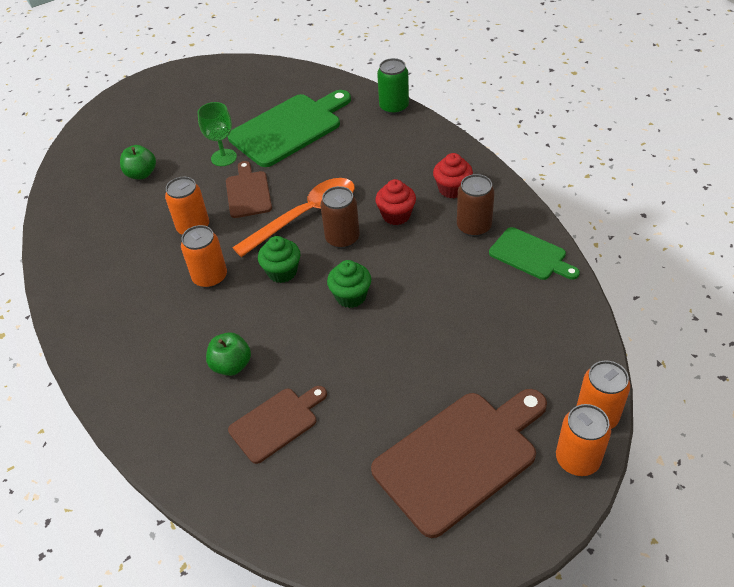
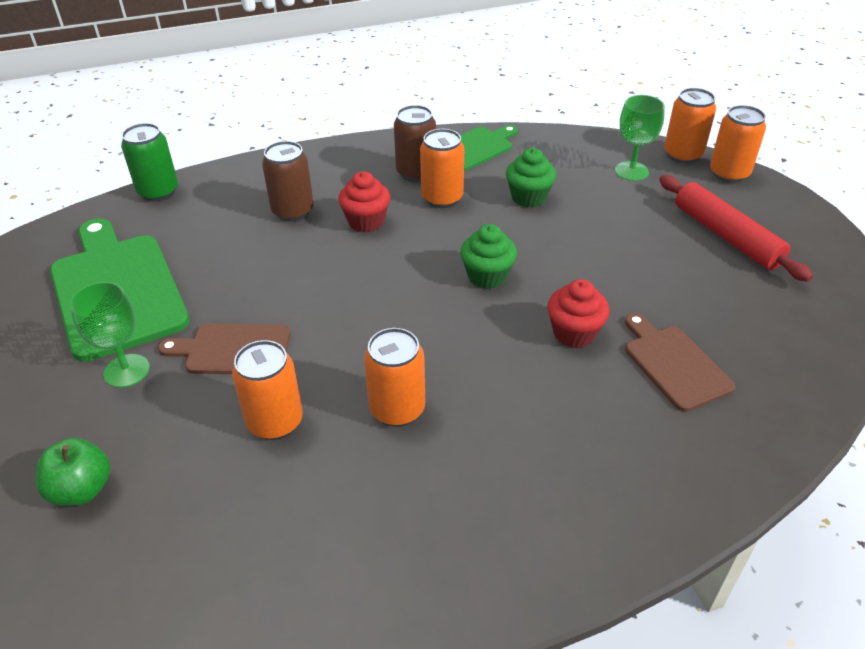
camera: 80 degrees left, 5 degrees down
(231, 365) = (574, 399): green apple -> none
(282, 272) = (419, 331): green cupcake -> green cupcake (528, 197)
(305, 216) = (321, 297): orange spoon -> none
(342, 238) = (383, 270): brown can -> brown can (293, 211)
(443, 250) = (442, 198): none -> orange can
(452, 189) = (346, 176): red cupcake -> red cupcake (574, 333)
(460, 457) = (726, 236): brown cutting board -> red rolling pin
(543, 374) = (631, 171): none -> green goblet

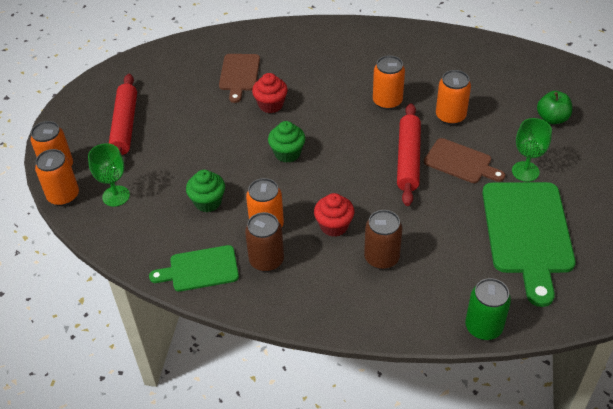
camera: 150 degrees left, 5 degrees up
(314, 326) = (408, 159): none -> red rolling pin

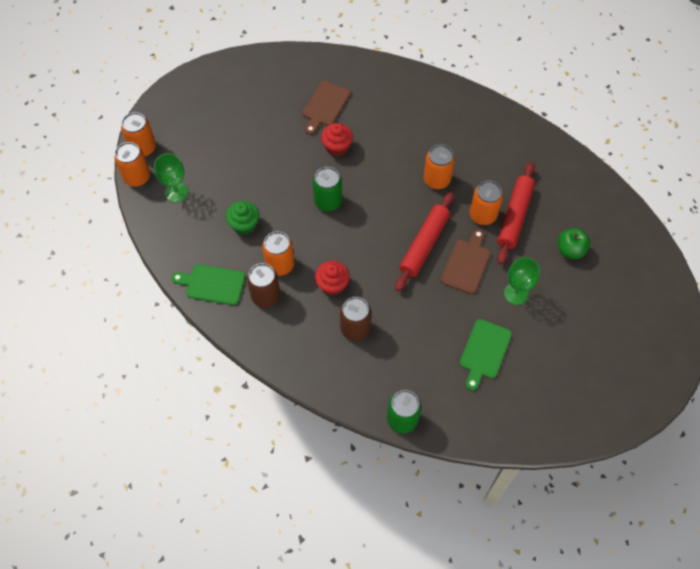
camera: 20 degrees right, 15 degrees up
(125, 126) = (210, 125): red rolling pin -> red rolling pin (514, 216)
(287, 153) = (328, 201): green cupcake -> green can
(460, 162) = (466, 264): brown cutting board -> brown cutting board turned 120 degrees counterclockwise
(527, 232) = (484, 351): green cutting board -> green cutting board, size x0.56

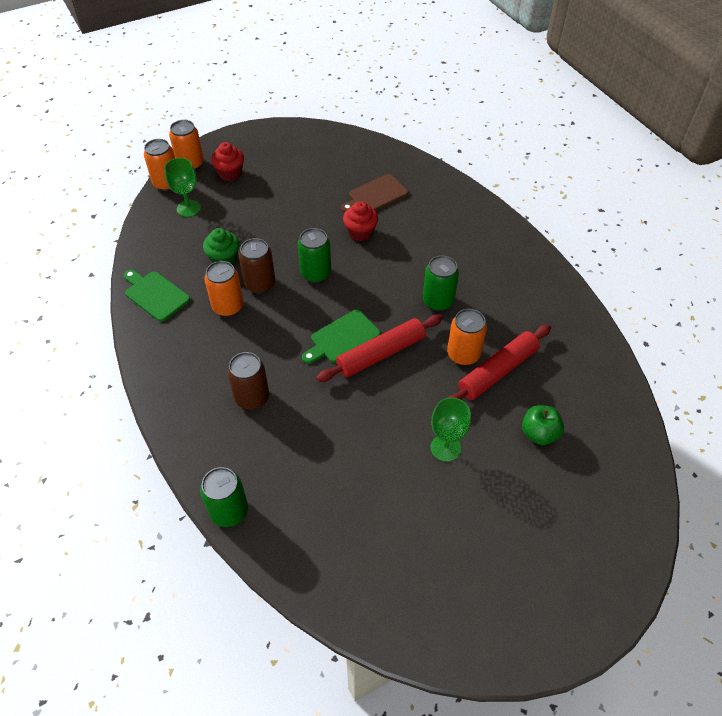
camera: 30 degrees right, 10 degrees down
(265, 296) = (193, 327): brown can -> brown can (260, 284)
(332, 285) = (262, 347): red cupcake -> red cupcake (230, 173)
(436, 180) = (438, 301): orange can -> green can
(466, 264) = (412, 392): brown cutting board -> none
(484, 351) = (368, 489): green cutting board -> green cutting board (343, 338)

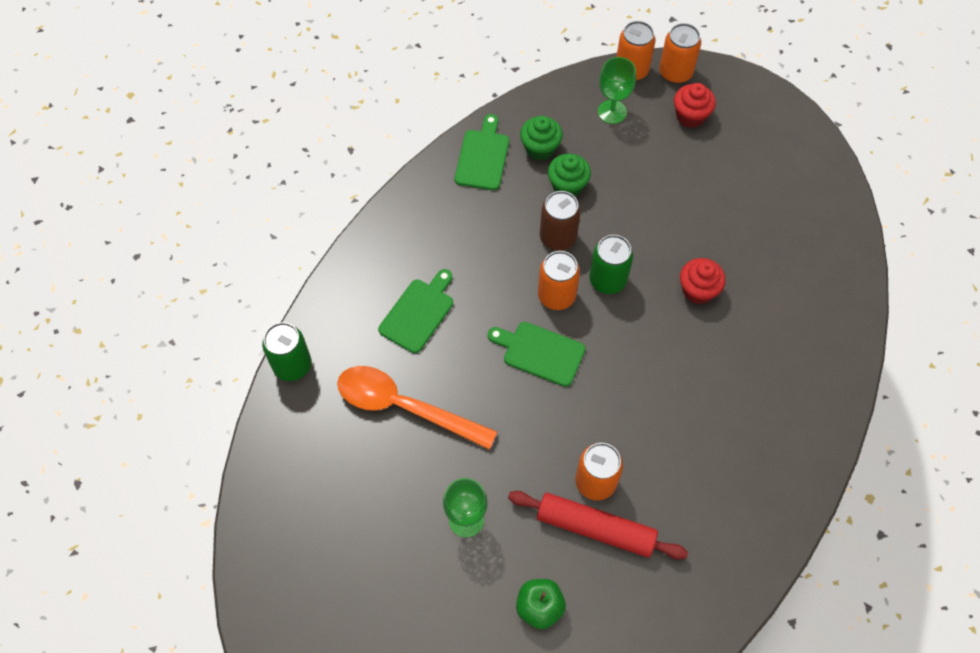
camera: 60 degrees right, 10 degrees up
(180, 259) = (540, 148): none -> green cupcake
(228, 307) = (510, 227): orange can -> orange can (556, 296)
(252, 398) = (418, 313): brown can -> green cutting board
(325, 445) = (405, 407): none -> orange spoon
(376, 195) = (768, 275): brown cutting board -> none
(381, 354) = (543, 400): red rolling pin -> none
(438, 301) = (653, 421): green can -> none

